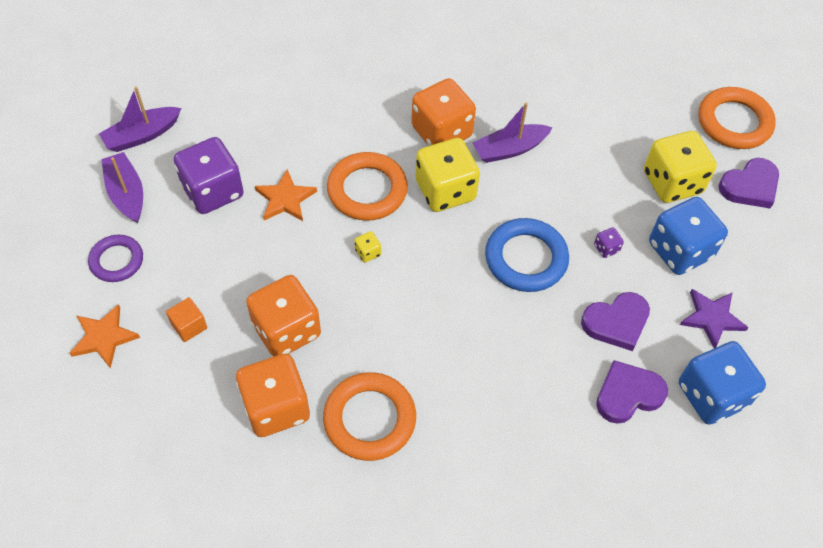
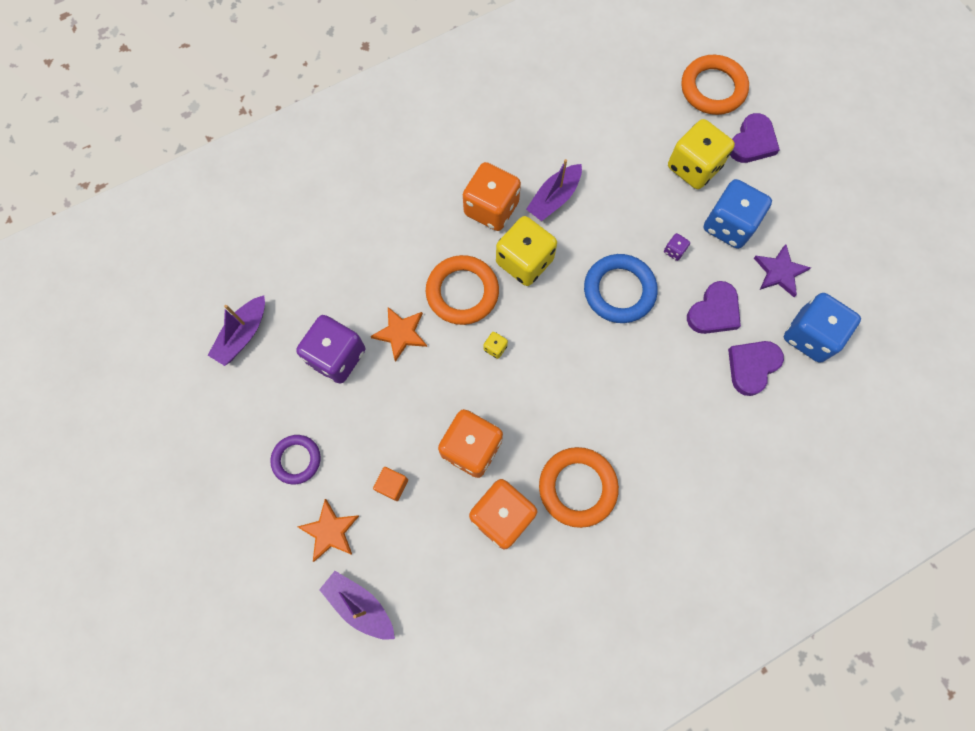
camera: 25 degrees left, 15 degrees up
(126, 193) = (265, 395): purple boat -> purple boat (360, 605)

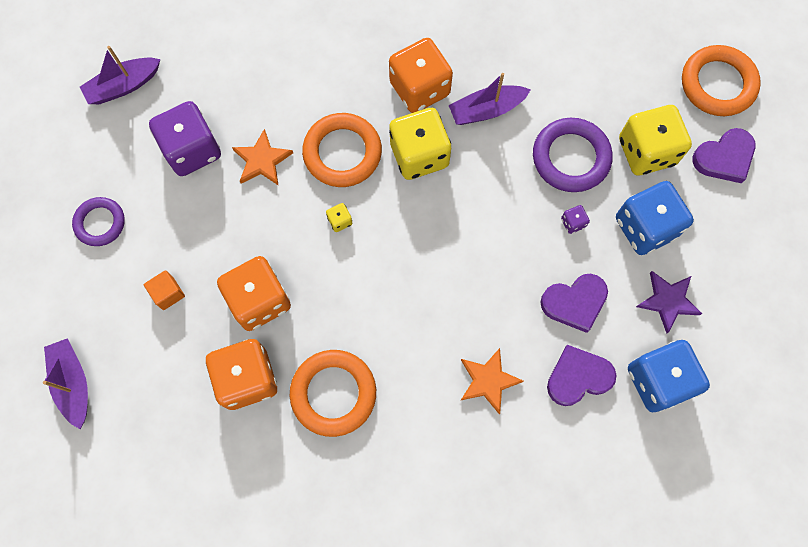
camera: 30 degrees right, 0 degrees up
(330, 531) = (89, 303): orange star -> orange star (488, 381)
(619, 291) = (493, 232): blue ring -> none
(641, 201) = (570, 158): none -> purple ring

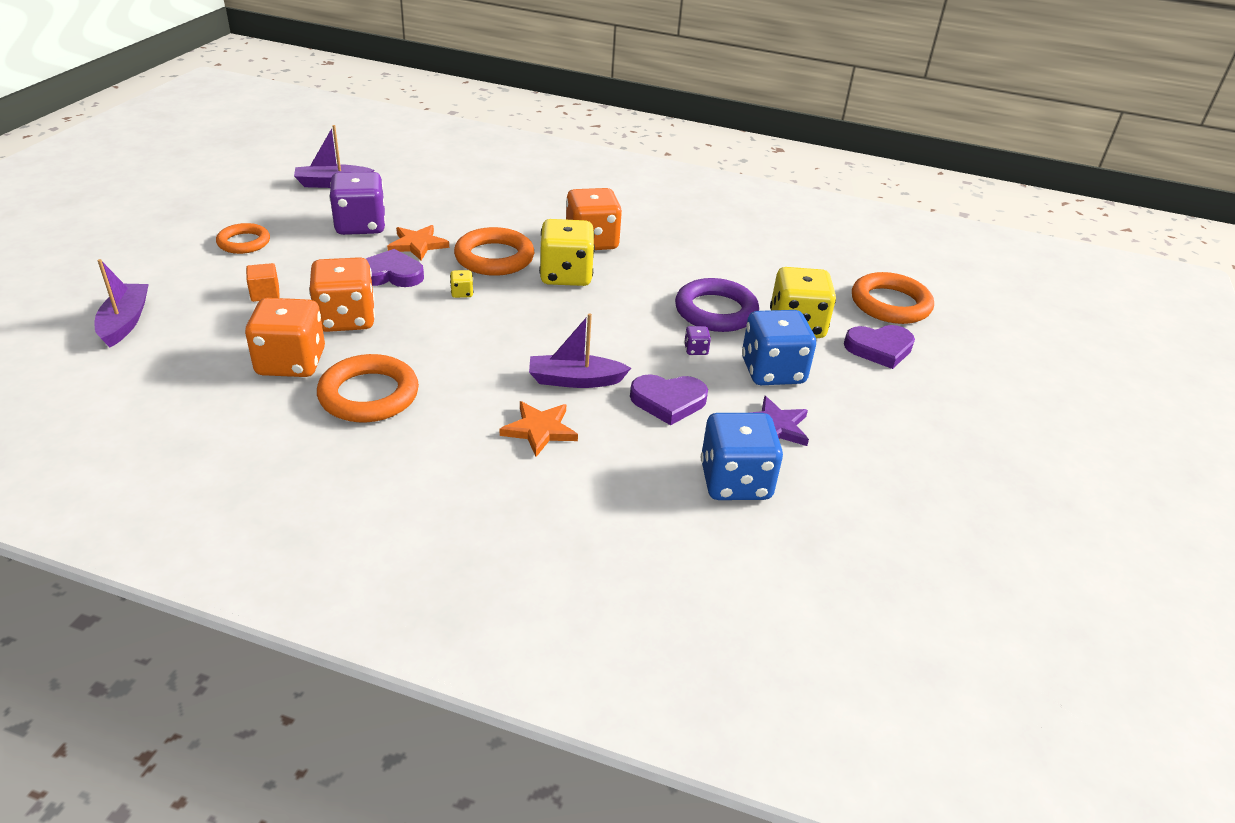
camera: 15 degrees right, 35 degrees down
(100, 223) = (244, 242): purple ring -> orange ring
(486, 110) = (647, 266): purple boat -> purple boat (575, 380)
(578, 377) = (642, 454): purple heart -> purple heart (391, 274)

